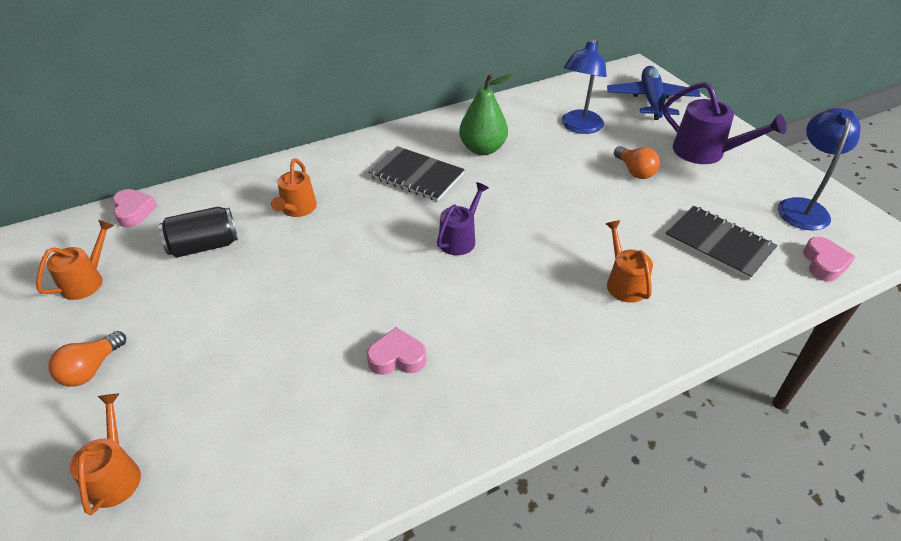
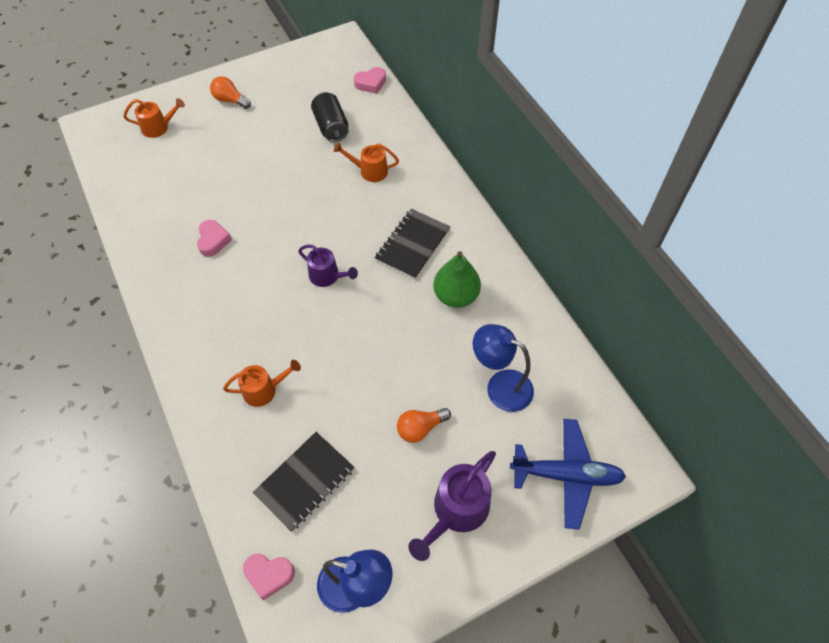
camera: 90 degrees right, 15 degrees up
(86, 281) = (302, 79): orange watering can -> none

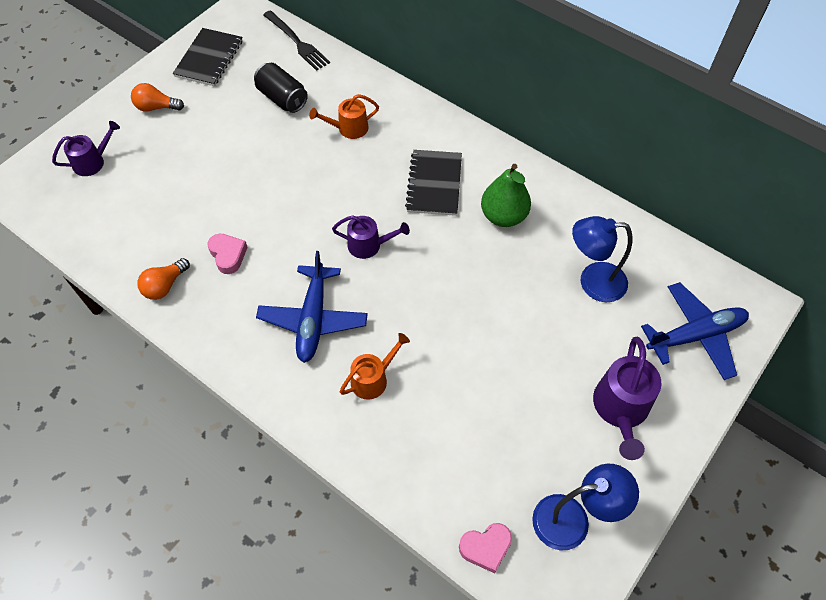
camera: 25 degrees left, 0 degrees up
(158, 127) = (92, 162): orange watering can -> purple watering can
(247, 320) = (313, 319): none -> blue plane
(305, 481) = (466, 446): black notebook -> black notebook (209, 59)
(371, 83) = (297, 42): pink heart -> black fork
(420, 428) = (544, 350): orange light bulb -> orange light bulb (165, 286)

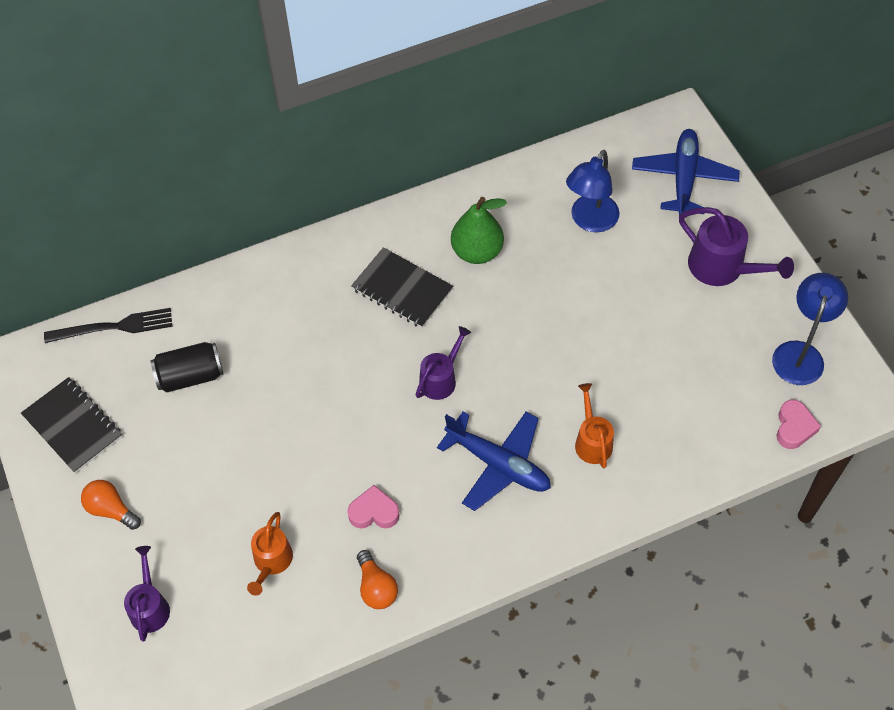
camera: 60 degrees left, 0 degrees up
(156, 107) = (111, 509): orange light bulb -> orange light bulb turned 90 degrees clockwise
(349, 128) = (278, 331): orange watering can -> orange watering can (271, 561)

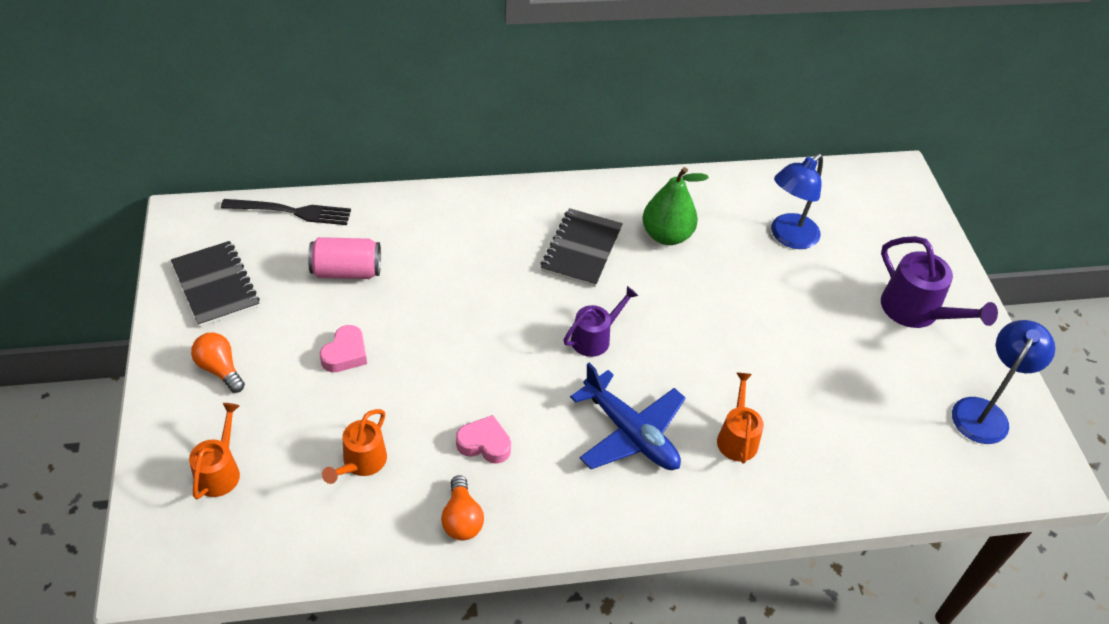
camera: 10 degrees right, 10 degrees down
(150, 607) = (220, 471): purple watering can -> orange watering can
(190, 376) = (346, 271): black can -> pink can
(402, 289) = (581, 249): black notebook -> black notebook turned 60 degrees clockwise
(683, 178) = (893, 223): blue plane -> none
(794, 427) = (963, 483): pink heart -> pink heart (345, 354)

